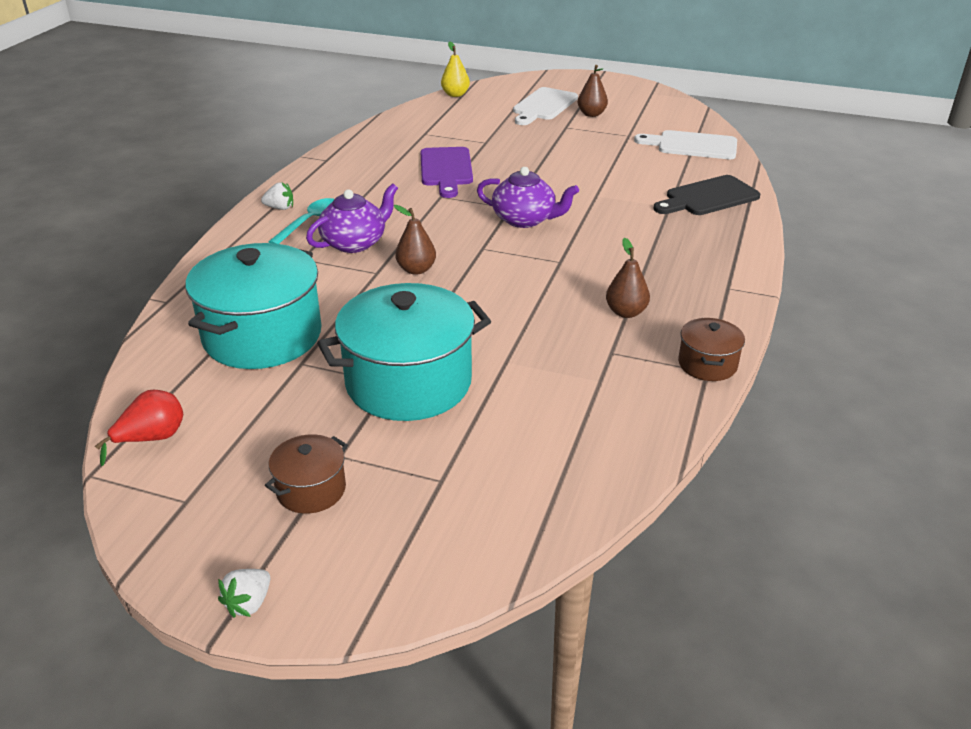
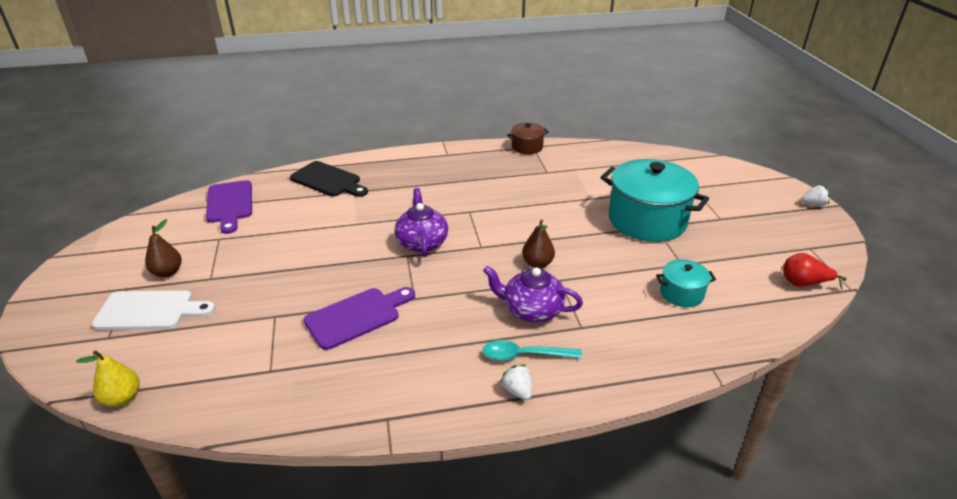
camera: 120 degrees left, 0 degrees up
(262, 336) = (681, 293): turquoise pot -> turquoise pot, size x0.48
(311, 490) = (748, 217): brown pot -> none
(626, 312) = (505, 176): brown pear -> none
(692, 145) = (230, 204): white cutting board -> purple cutting board

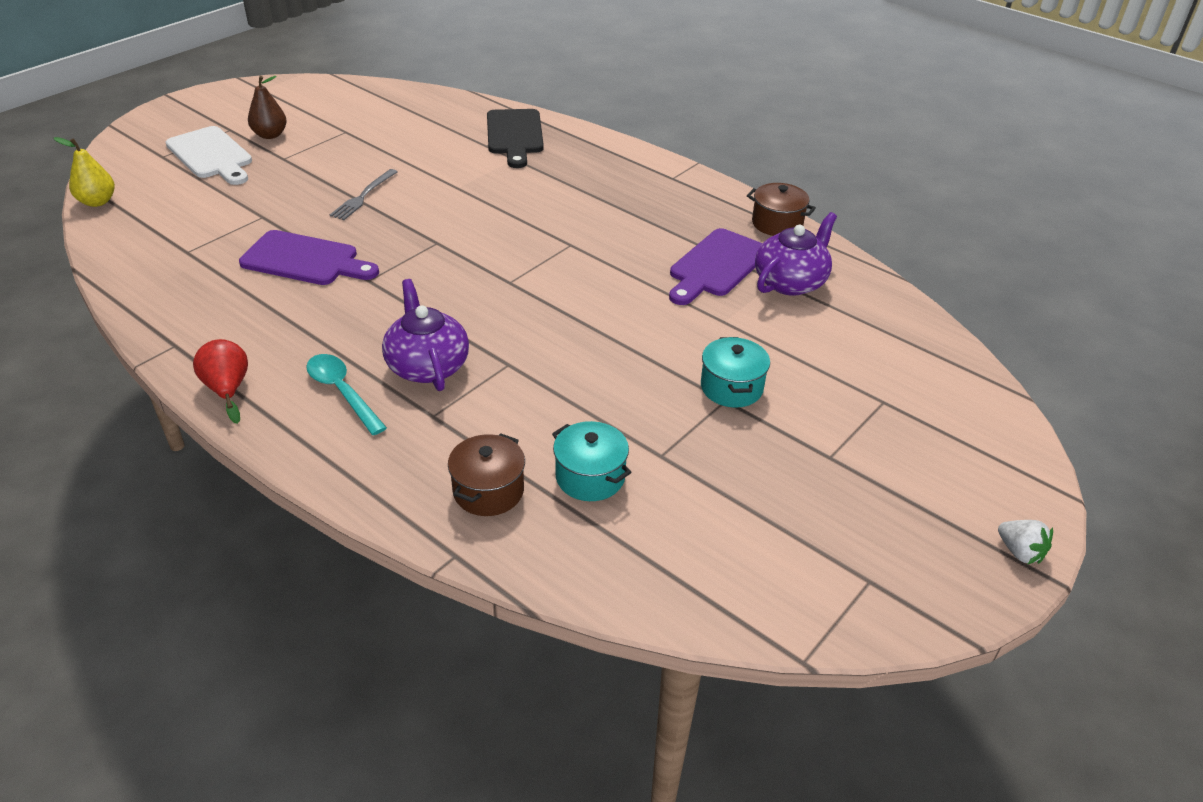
camera: 50 degrees right, 5 degrees up
(230, 204) = (405, 108): purple cutting board -> purple cutting board (716, 266)
(313, 263) = (363, 196): none -> grey fork
(422, 242) = (471, 241): purple teapot -> purple teapot (790, 282)
(517, 391) = (280, 411): white strawberry -> none
(537, 263) = (522, 335): brown pear -> none
(647, 220) = (731, 387): turquoise pot -> turquoise pot, size x0.48
(666, 333) = (488, 491): none -> brown pot
(803, 284) = (754, 598): red pear -> red pear (227, 389)

